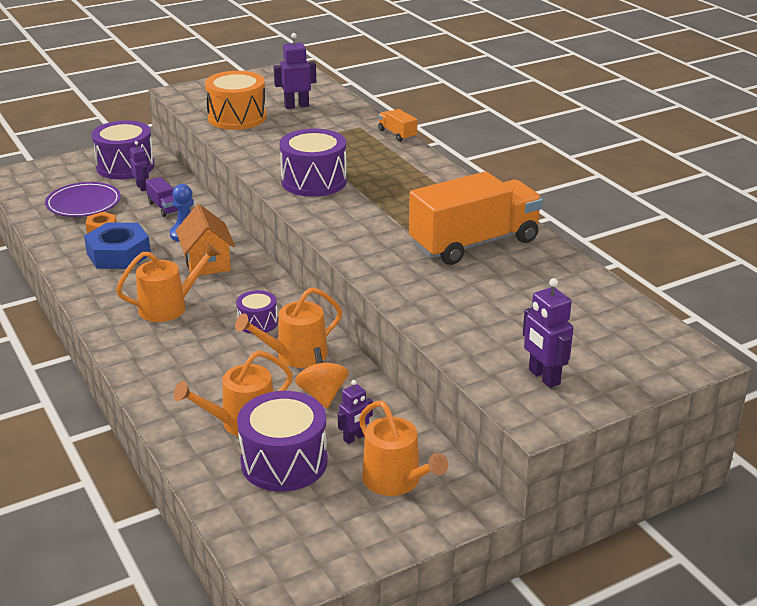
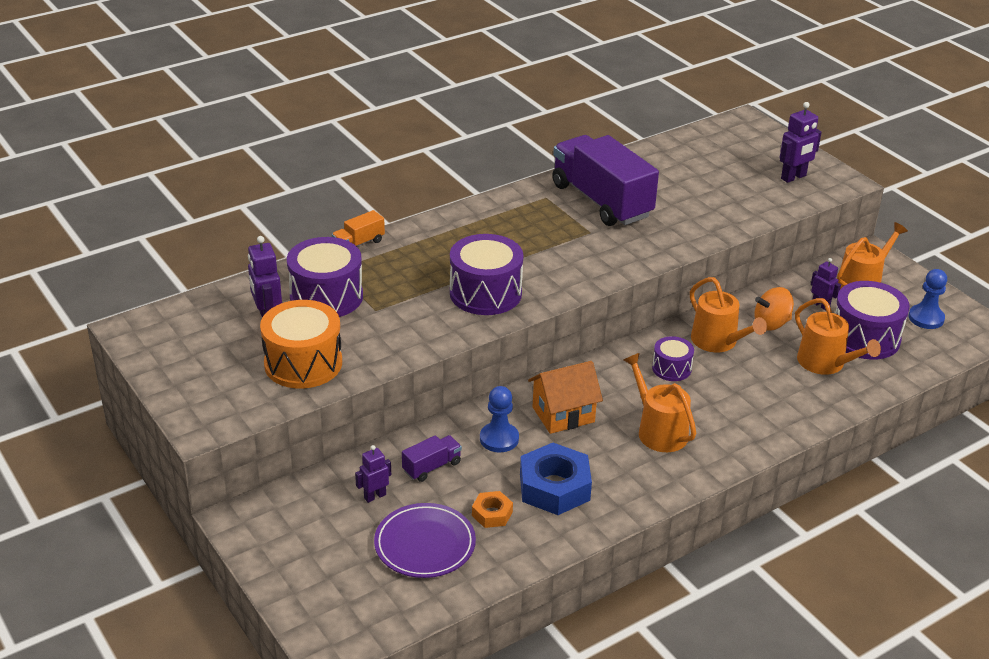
camera: 95 degrees left, 5 degrees up
(125, 166) = (308, 523): purple drum -> purple drum (326, 297)
(316, 525) = (926, 318): none -> blue pawn
(474, 243) = (601, 201): orange truck -> purple truck

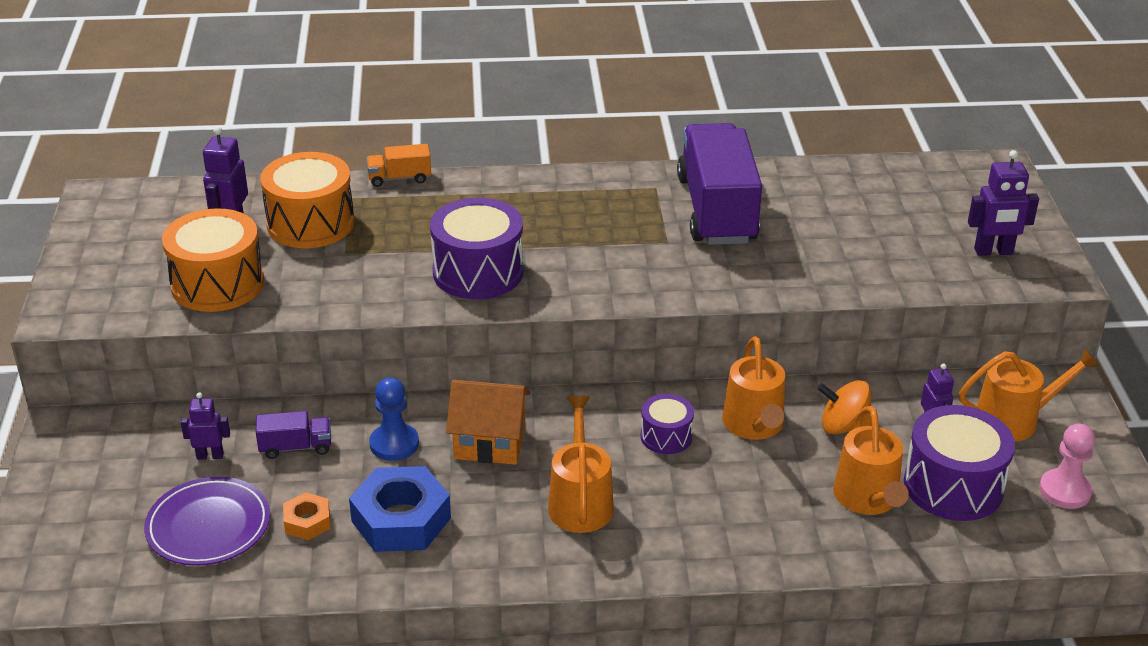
camera: 30 degrees right, 0 degrees up
(326, 297) = (310, 223): purple drum -> orange drum
(926, 318) = (1064, 491): blue pawn -> pink pawn

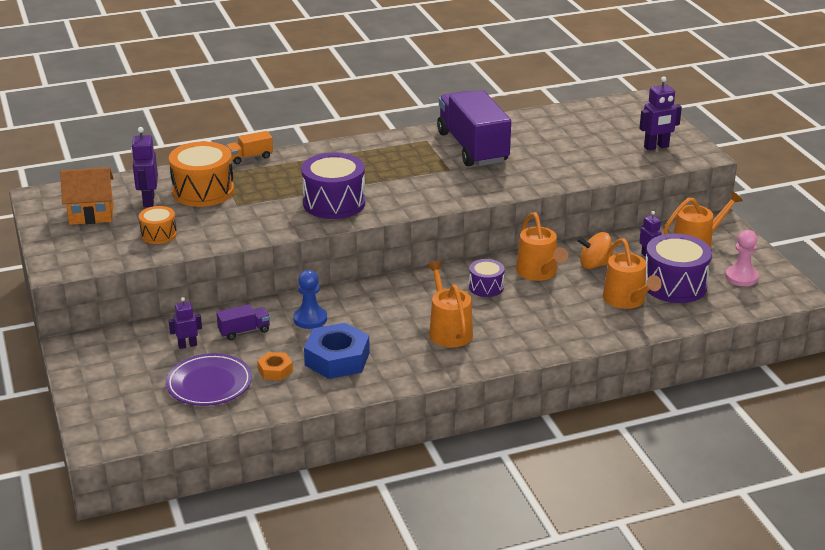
camera: 15 degrees left, 5 degrees down
(217, 284) = (159, 234): orange drum -> orange drum, size x0.55
(489, 443) = (373, 309): orange house -> orange house (91, 214)

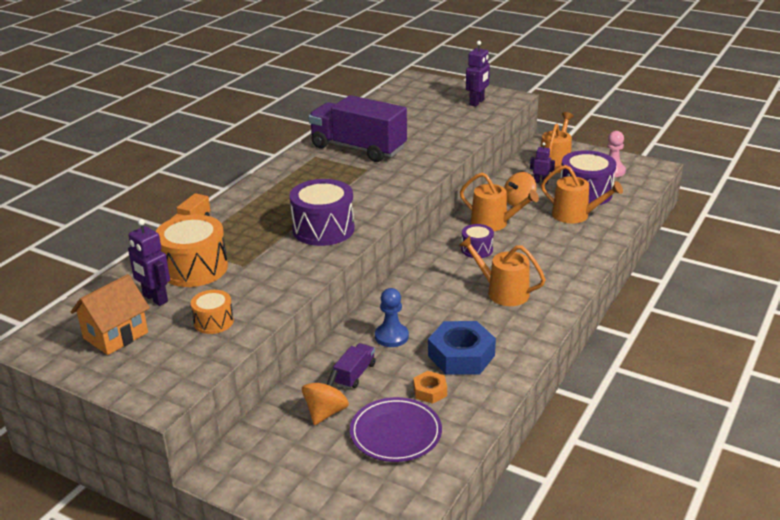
camera: 40 degrees left, 0 degrees up
(187, 345) = (326, 412): purple robot -> orange spinning top

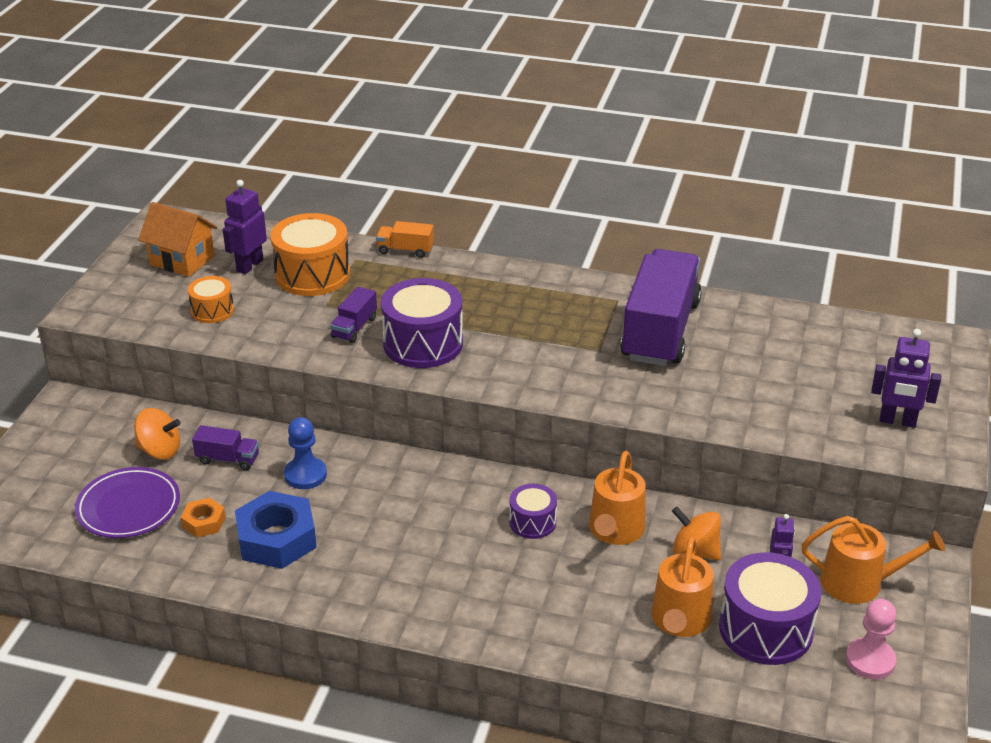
camera: 75 degrees right, 5 degrees up
(285, 255) = (354, 328): none -> purple truck
(503, 292) = (428, 560): orange watering can -> none

